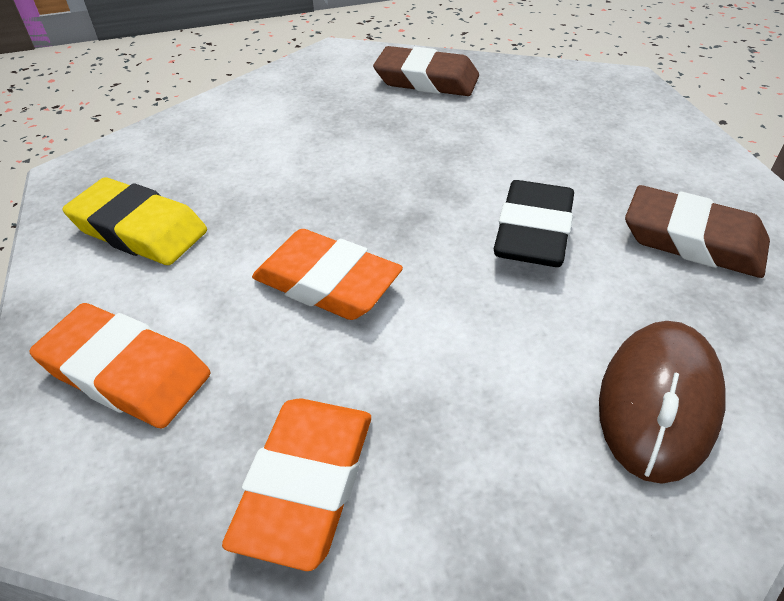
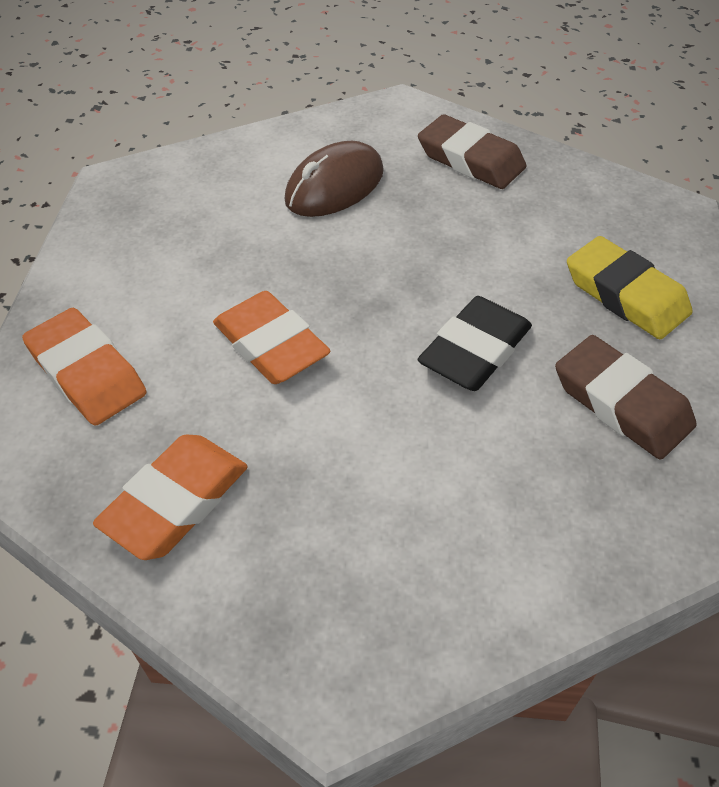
camera: 20 degrees right, 5 degrees up
(139, 229) = (145, 251): yellow eraser -> yellow eraser (625, 294)
(658, 403) = (483, 535): brown mouse -> brown mouse (334, 186)

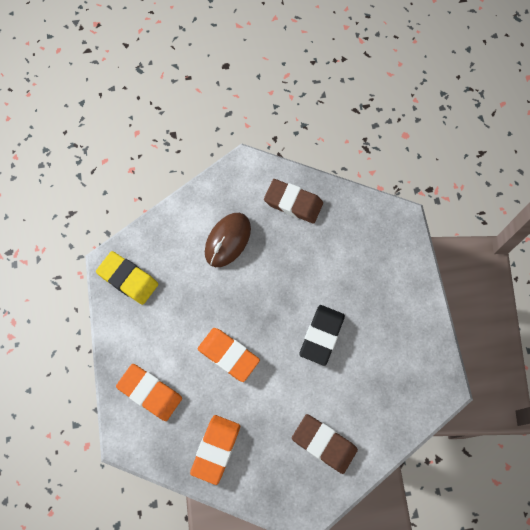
camera: 15 degrees left, 20 degrees up
(621, 403) = (390, 350): brown eraser -> brown eraser (324, 444)
(625, 294) = (384, 283): yellow eraser -> yellow eraser (128, 279)

